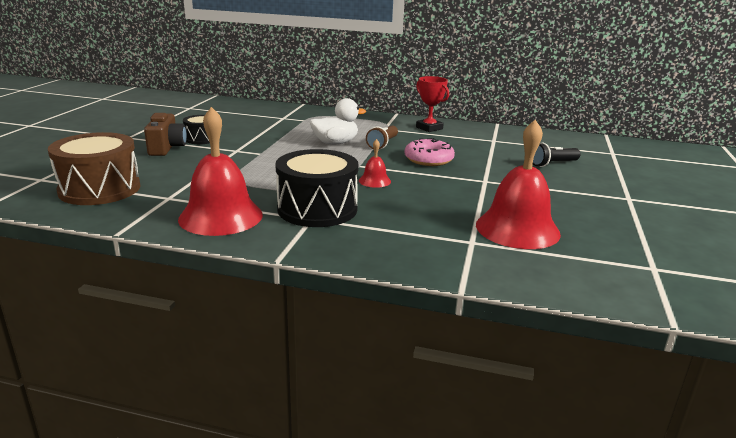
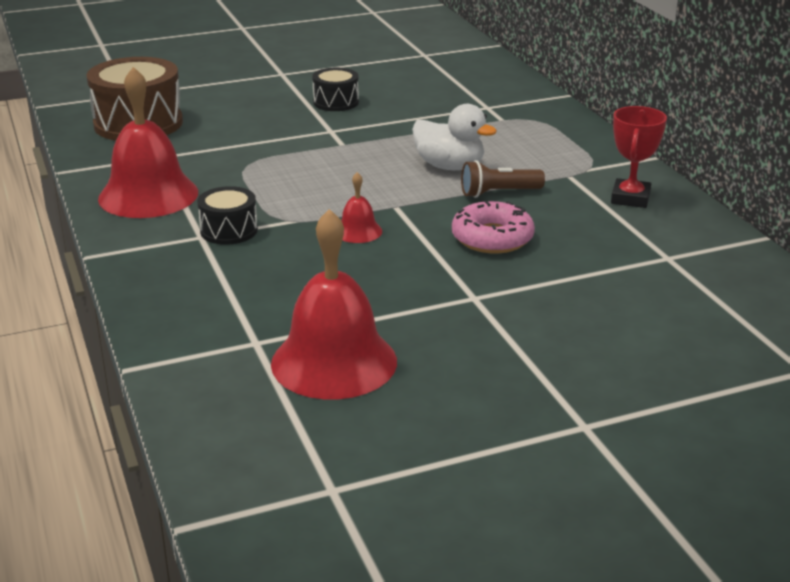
camera: 55 degrees right, 5 degrees up
(167, 148) = (282, 101): brown camera -> none
(317, 209) = (229, 230): black drum -> black drum, size x0.54
(552, 164) = (639, 330): black flashlight -> none

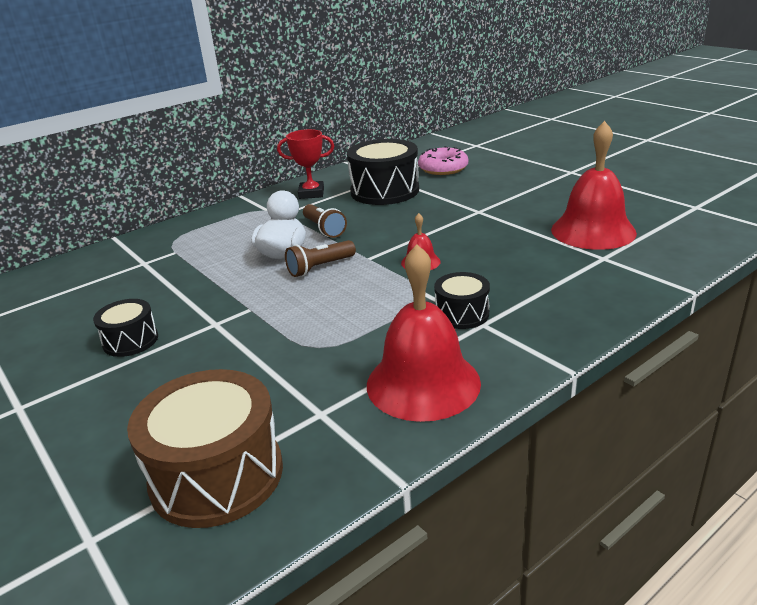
camera: 105 degrees left, 0 degrees up
(396, 180) = (320, 267): none -> brown flashlight
(492, 238) = (396, 219): pink donut -> pink donut (443, 168)
(604, 246) = (384, 191): none -> black drum

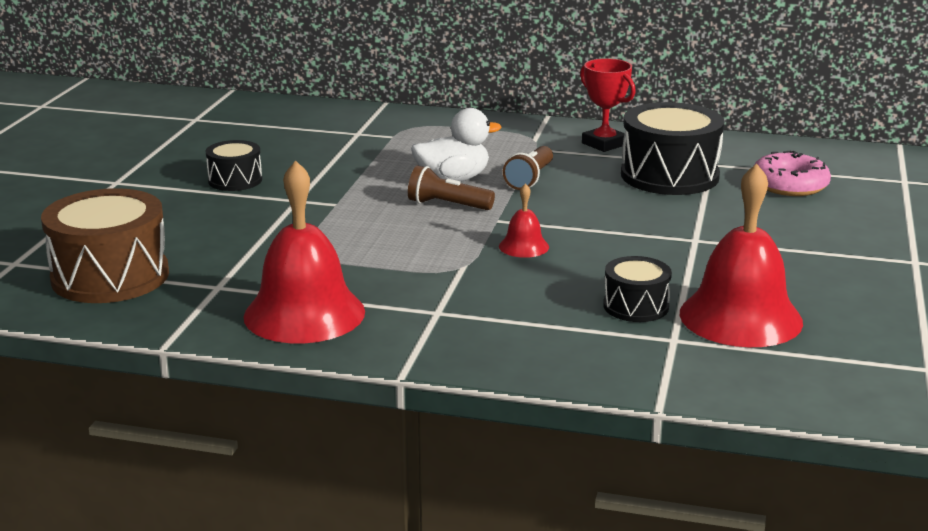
camera: 50 degrees right, 5 degrees down
(462, 314) = (443, 297): black drum -> black drum (636, 306)

